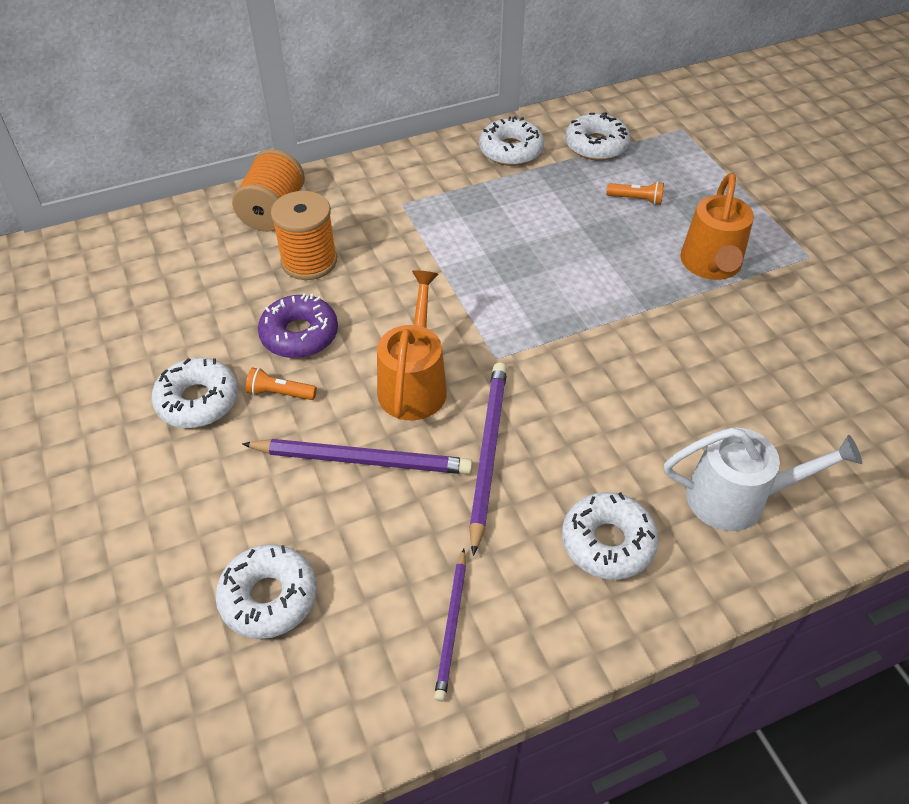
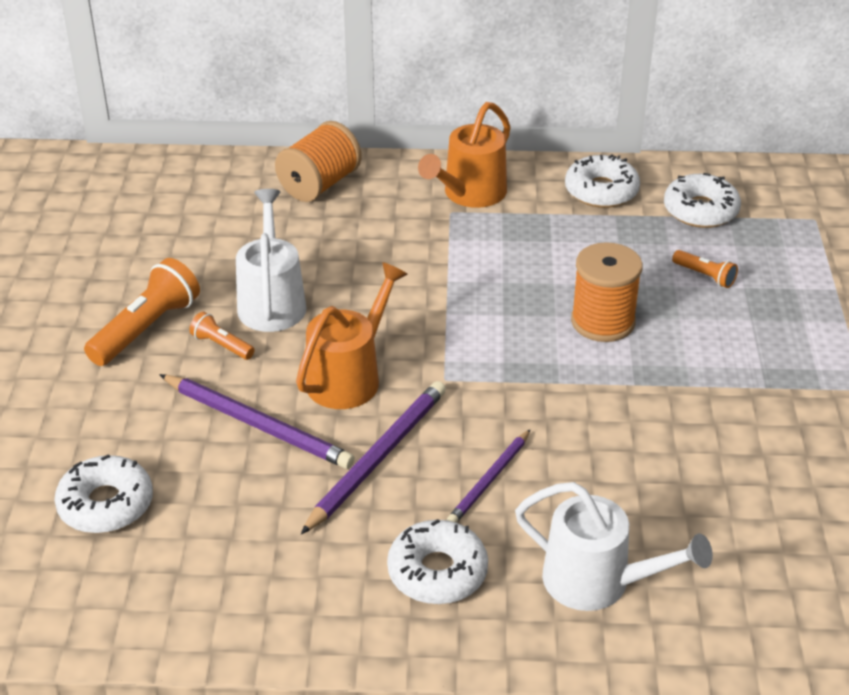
camera: 25 degrees right, 10 degrees down
(198, 401) = (146, 329): white donut -> orange flashlight
(299, 335) = (272, 301): purple donut -> white watering can
(309, 261) = (323, 239): orange spool -> orange spool (603, 322)
(452, 626) = (245, 584): purple pencil -> purple pencil (489, 480)
(711, 266) = (739, 364): orange watering can -> orange watering can (469, 194)

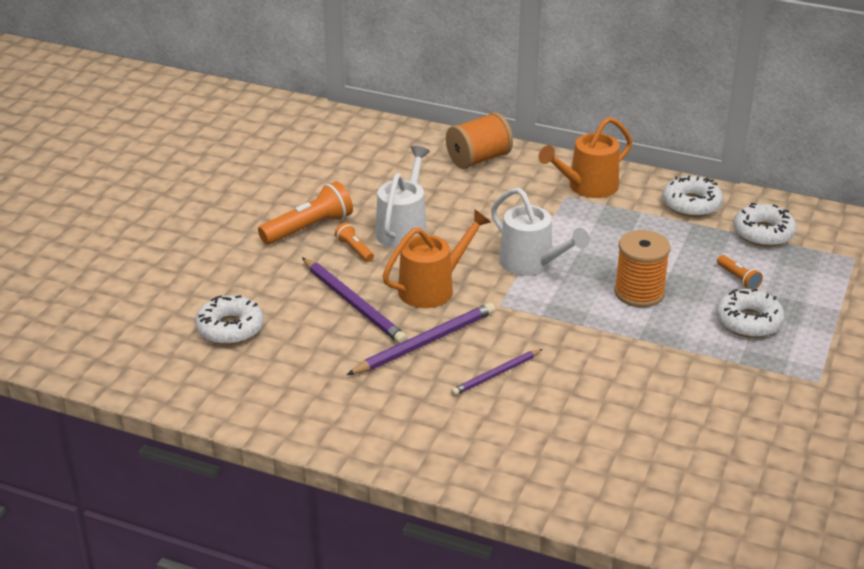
camera: 20 degrees right, 5 degrees down
(437, 572) = (428, 421): white donut -> white donut (748, 322)
(598, 582) = (537, 454): white watering can -> white watering can (532, 264)

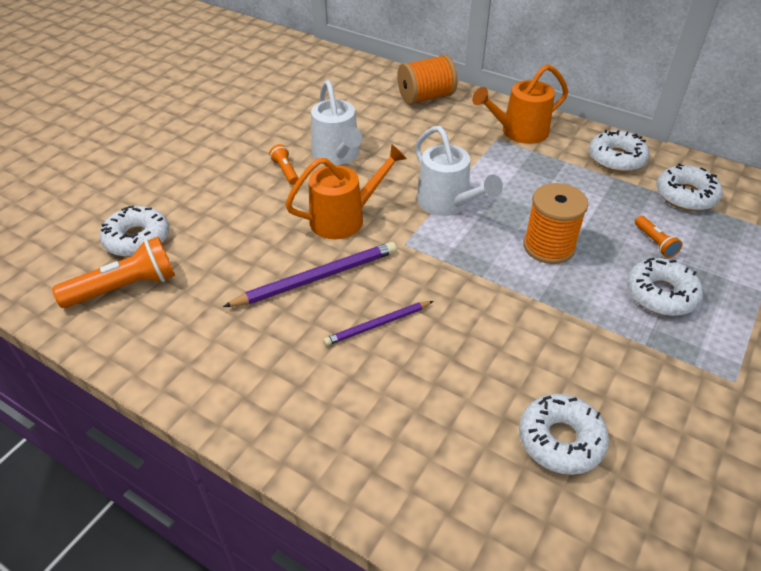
camera: 10 degrees right, 10 degrees up
(309, 228) = (252, 146): orange flashlight -> orange flashlight (125, 287)
(354, 304) = (263, 226): purple pencil -> none
(404, 229) = (337, 155): white watering can -> white watering can turned 135 degrees clockwise
(678, 439) = (560, 440): none -> white donut

